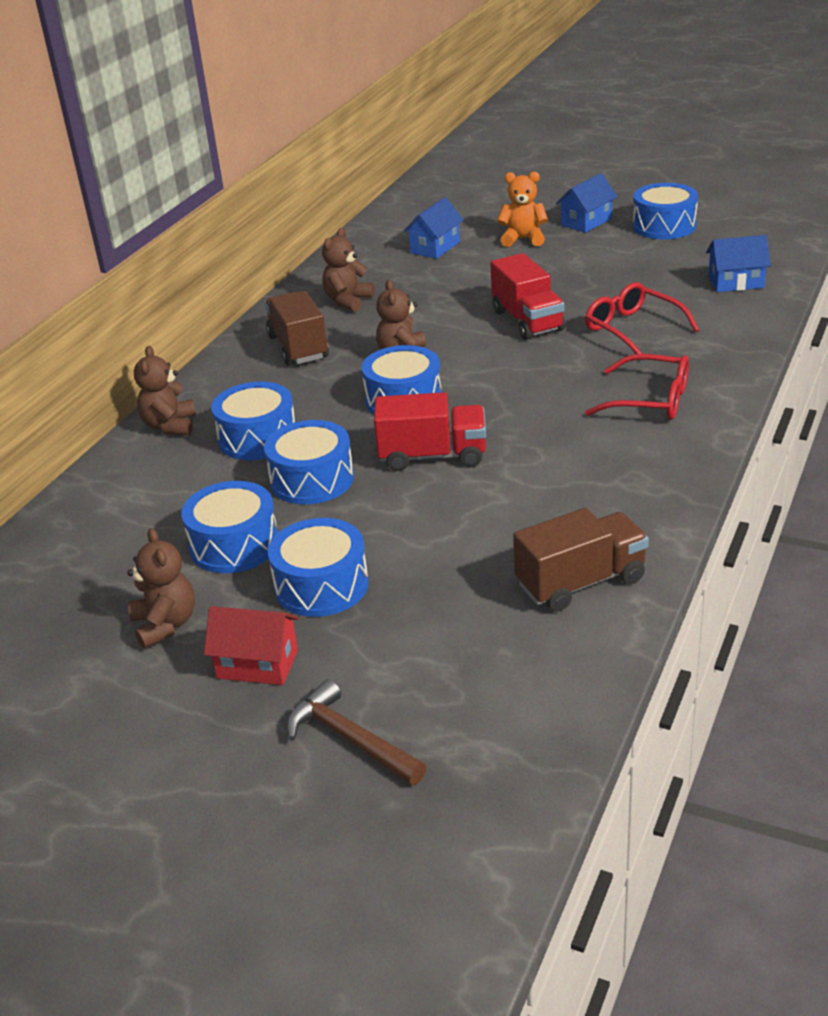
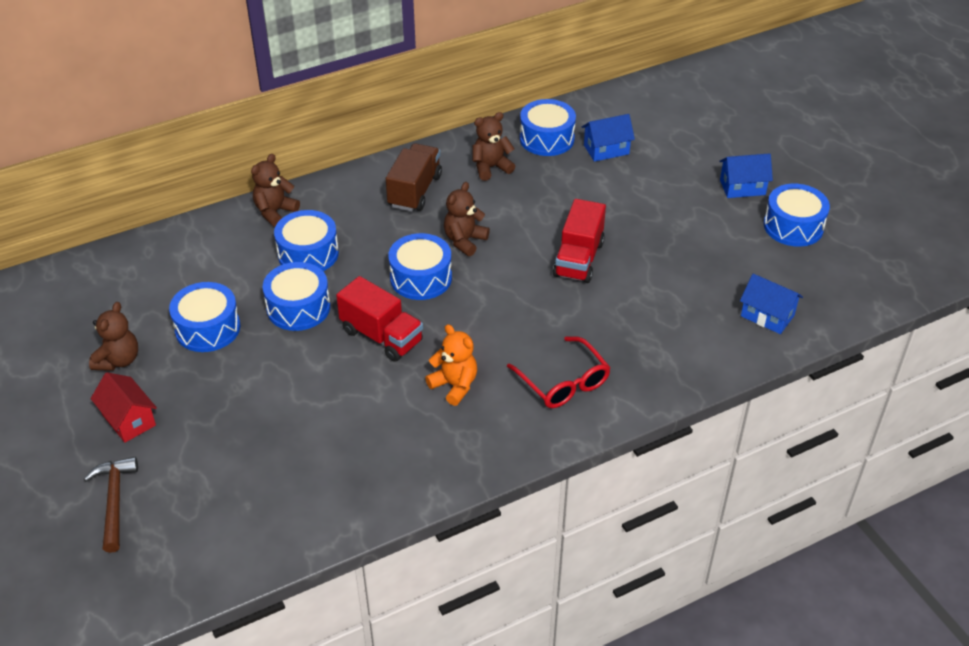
camera: 35 degrees right, 10 degrees up
(321, 585) = (215, 390): blue drum -> blue drum (547, 139)
(523, 239) = (675, 178): orange teddy bear -> orange teddy bear (454, 385)
(580, 582) = (342, 490): brown truck -> none
(633, 329) = (636, 313): red glasses -> none

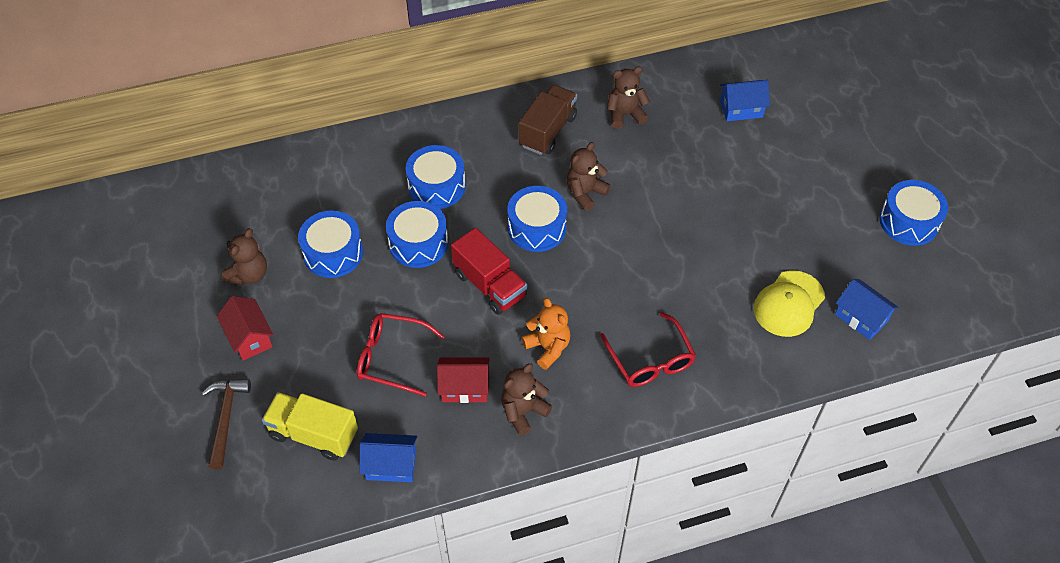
camera: 10 degrees right, 10 degrees up
(216, 502) = (313, 434): none -> yellow truck
(275, 212) = (413, 136): brown teddy bear -> brown teddy bear (523, 412)
(290, 417) = (392, 358): none -> red glasses
(373, 435) = (464, 388): none -> red house
(547, 139) = (685, 89): blue drum -> none
(578, 259) = (690, 228): red truck -> none
(692, 313) = (788, 304): none -> yellow cap
(742, 187) = (867, 170): blue house -> blue house (391, 465)

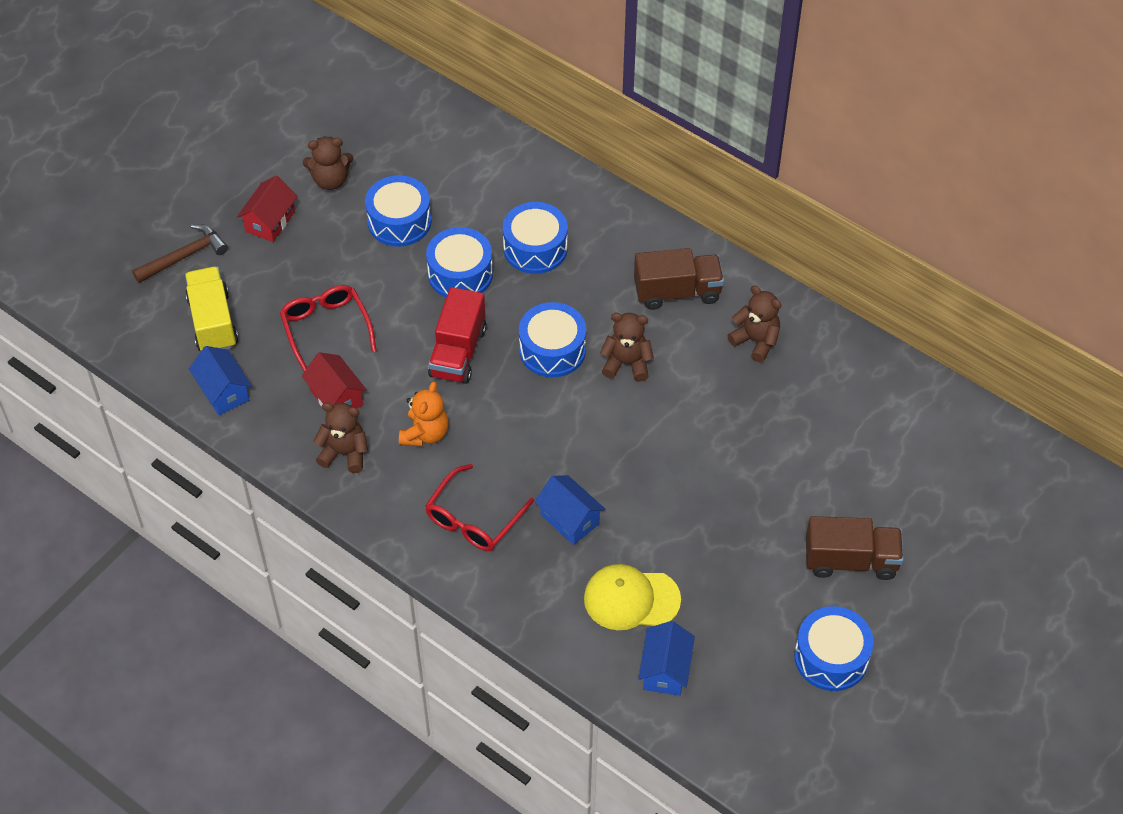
camera: 55 degrees right, 0 degrees up
(741, 109) = (855, 434): blue house -> blue house (569, 519)
(839, 168) = (851, 560): none -> brown truck

